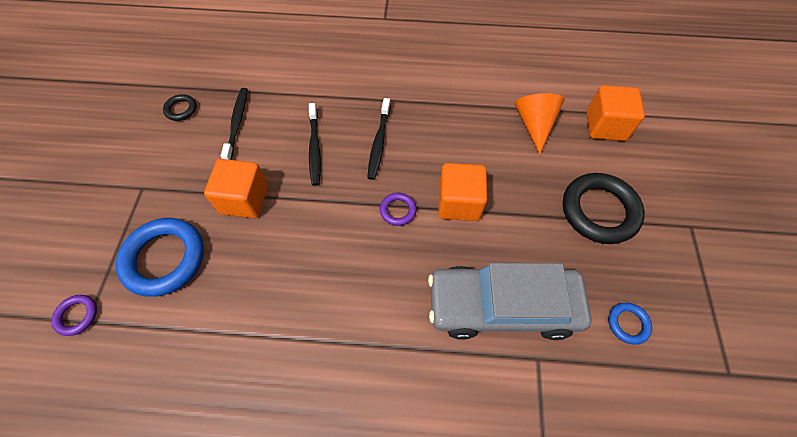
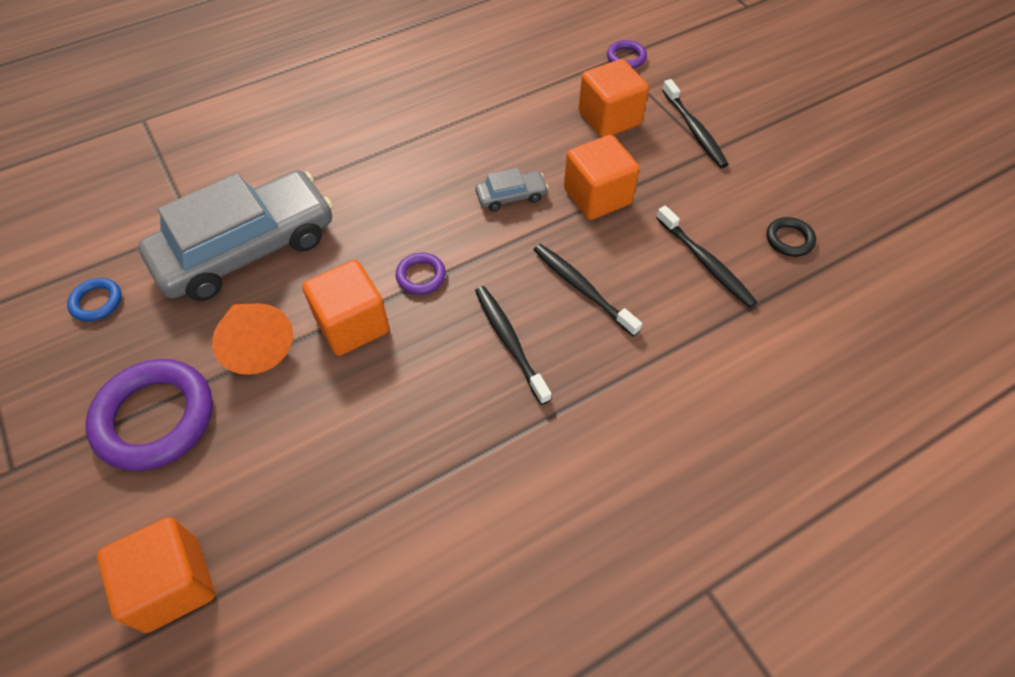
camera: 145 degrees right, 5 degrees down
(128, 210) = (694, 130): none -> black toothbrush
(164, 259) = (609, 118): blue ring -> orange cube
(295, 234) = (511, 196): none -> grey car
(534, 125) = (298, 509): orange cone -> orange cone (256, 344)
(599, 211) = (155, 418): black ring -> purple ring

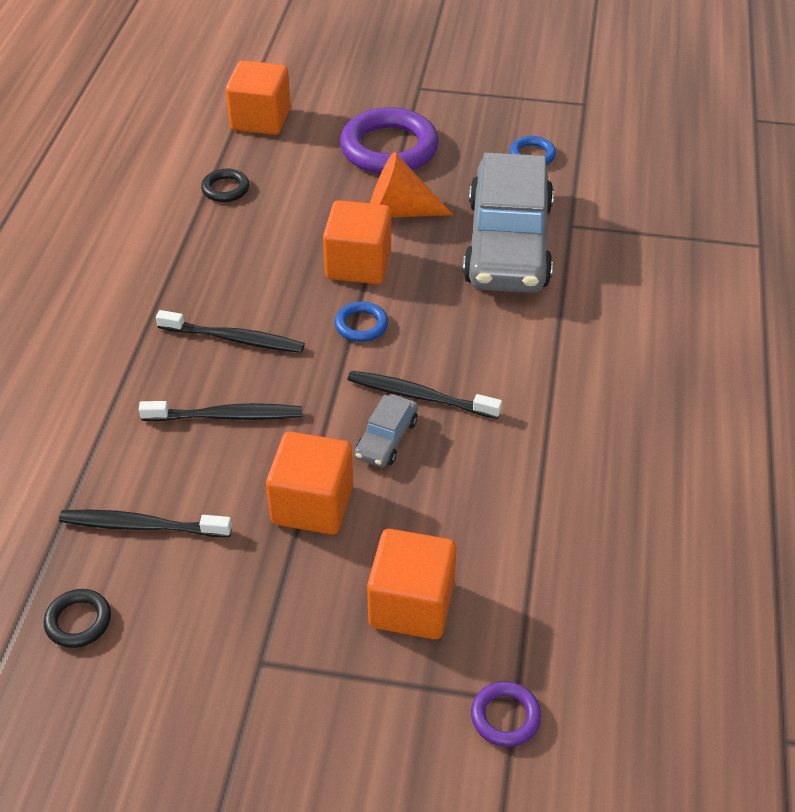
camera: 130 degrees right, 10 degrees down
(326, 512) = (225, 189): none -> black ring
(421, 276) = (361, 325): purple ring -> blue ring
(694, 130) = (306, 677): black toothbrush -> black toothbrush (419, 396)

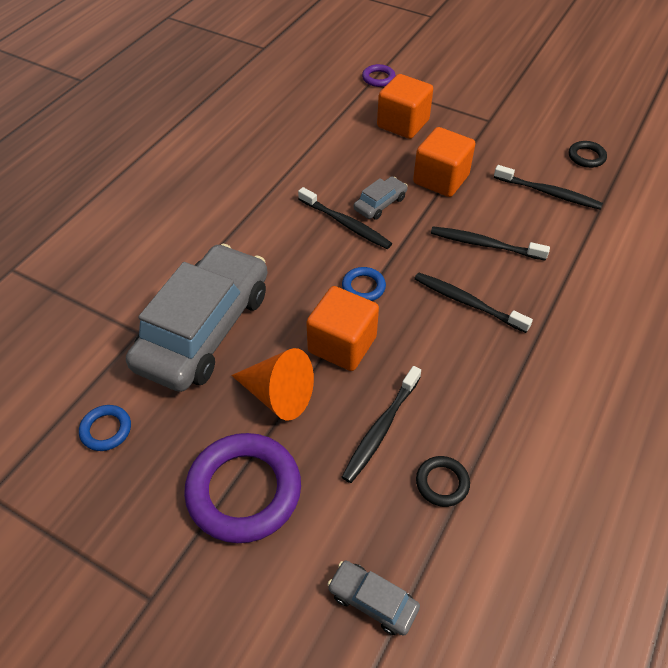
camera: 160 degrees left, 5 degrees up
(261, 119) = (373, 600): orange cube -> grey car
(291, 210) = (381, 429): none -> black toothbrush

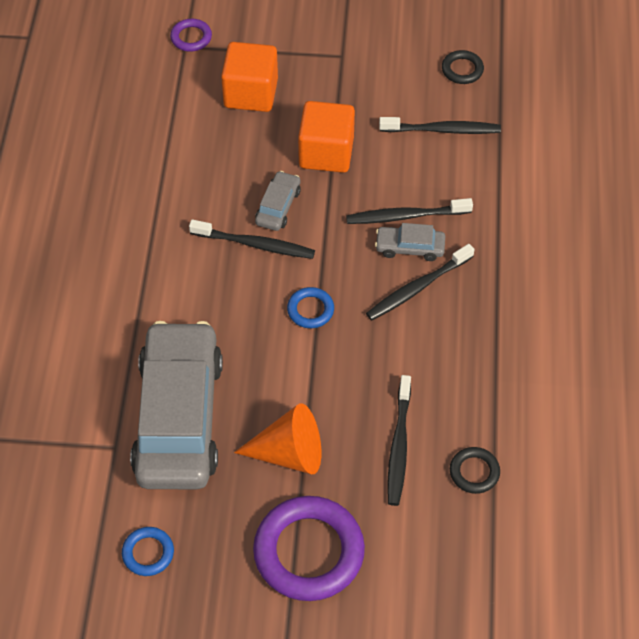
camera: 25 degrees left, 5 degrees up
(342, 344) = (322, 379): orange cube -> none
(373, 600) = (464, 592): grey car -> grey car (410, 247)
(467, 302) = (417, 288): black toothbrush -> black toothbrush turned 45 degrees counterclockwise

